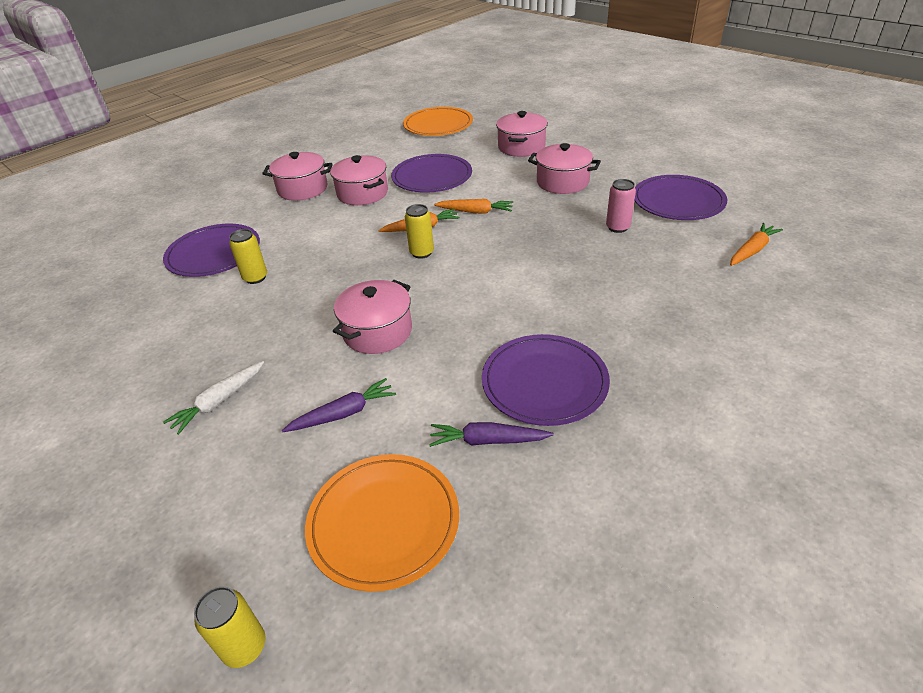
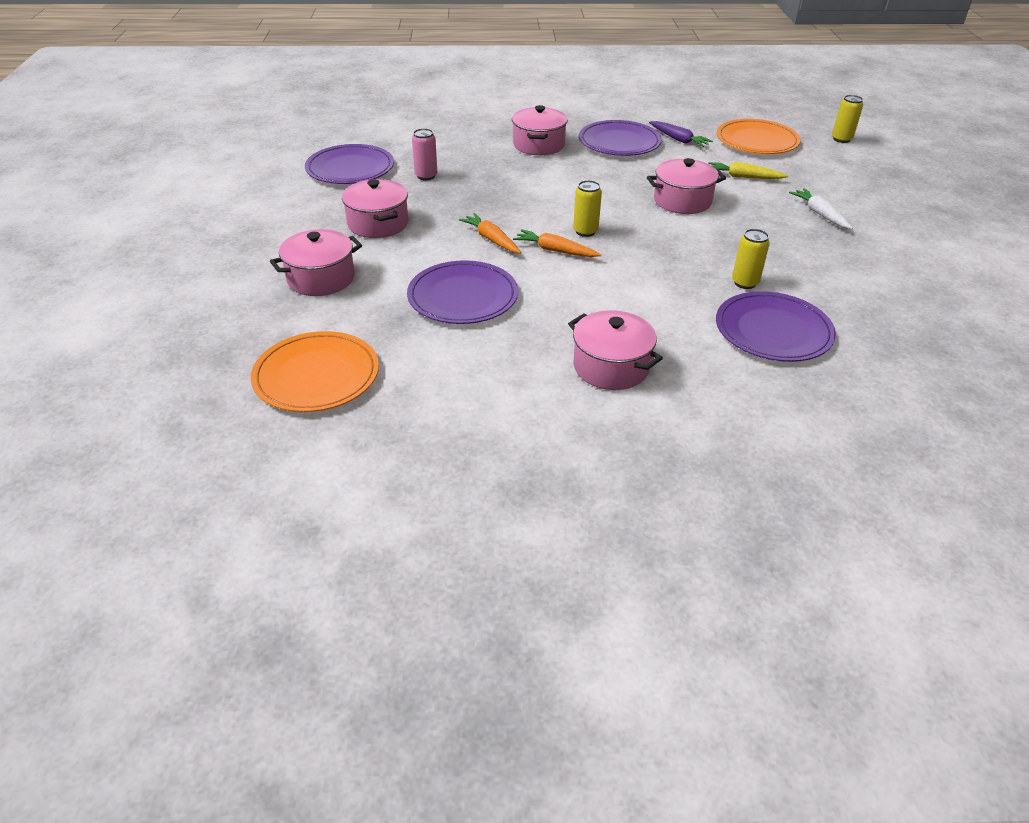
camera: 140 degrees left, 0 degrees up
(219, 401) = (820, 214): white carrot -> white carrot turned 105 degrees counterclockwise
(343, 413) = (743, 177): purple carrot -> yellow carrot
(362, 193) = (555, 318): pink pot -> pink pot (538, 145)
(752, 250) = (393, 130): orange carrot -> none

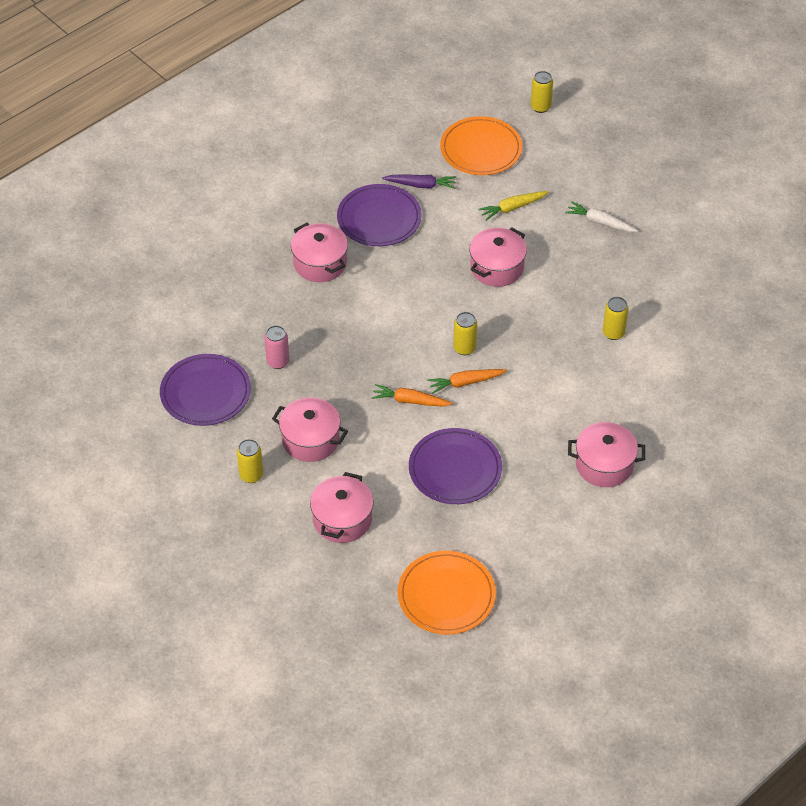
camera: 40 degrees left, 10 degrees up
(303, 221) = (251, 475): none -> yellow can
(773, 331) = (666, 368): purple plate -> none

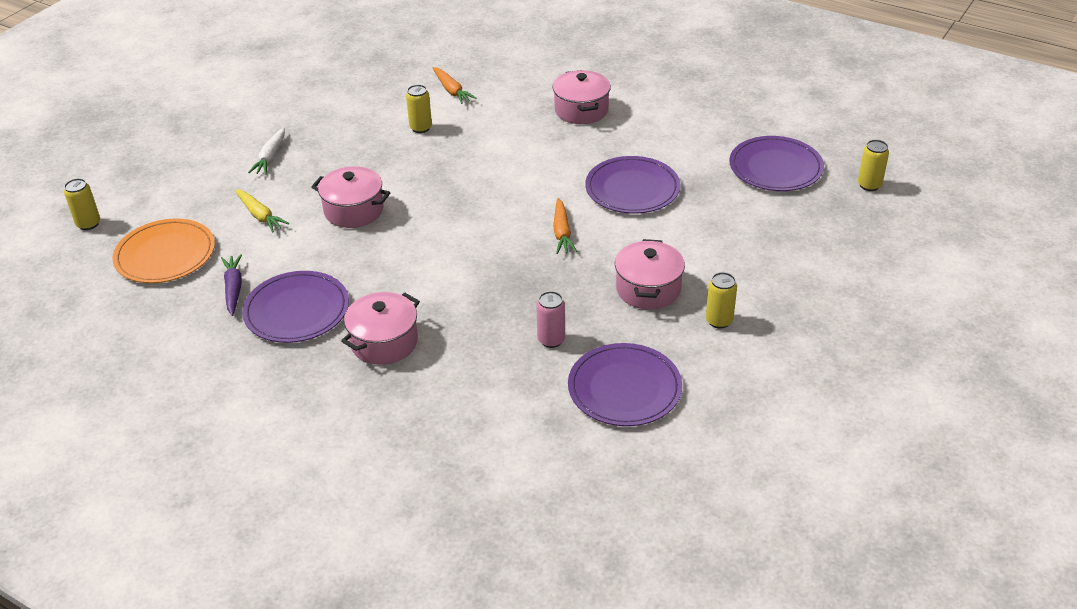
camera: 105 degrees left, 10 degrees down
(342, 519) = (734, 245): pink pot -> none
(446, 595) = (775, 167): orange plate -> purple plate
(464, 348) = (475, 211): yellow can -> yellow can (869, 185)
(465, 383) = (521, 202): orange carrot -> orange carrot (452, 90)

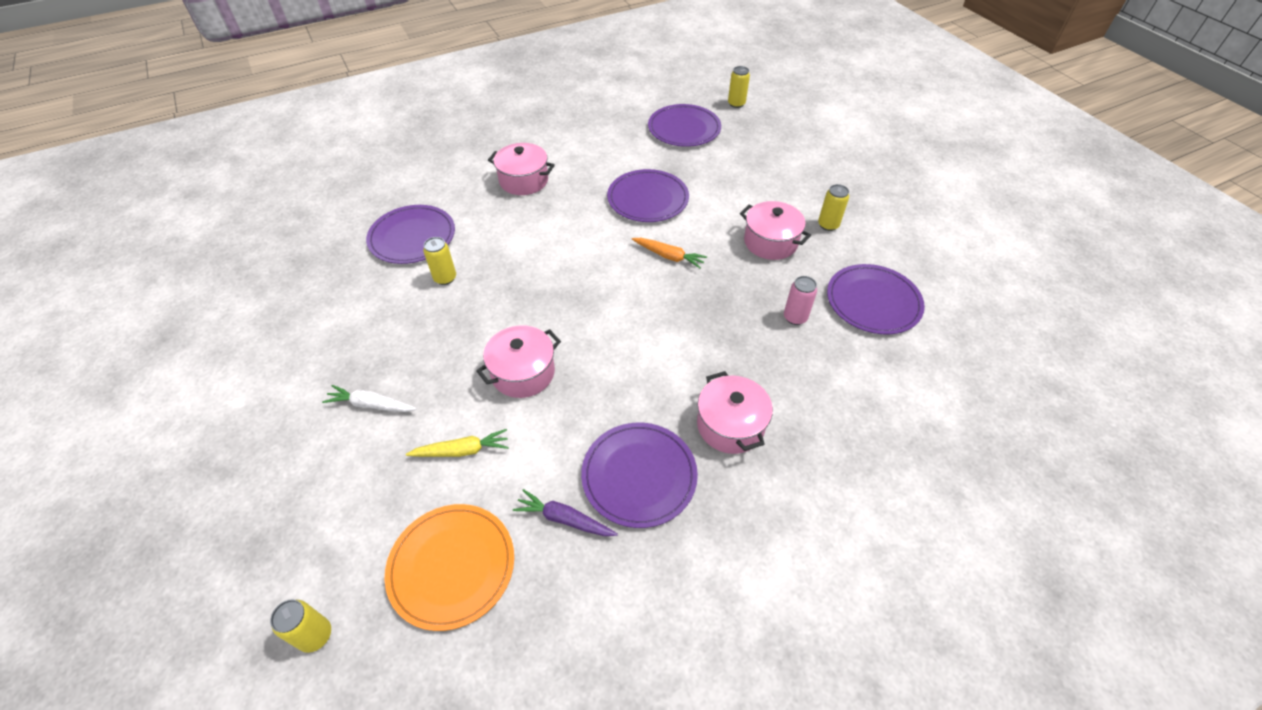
camera: 60 degrees left, 10 degrees up
(270, 157) = (371, 405): white carrot -> white carrot turned 150 degrees clockwise
(452, 90) = (412, 237): orange carrot -> purple plate

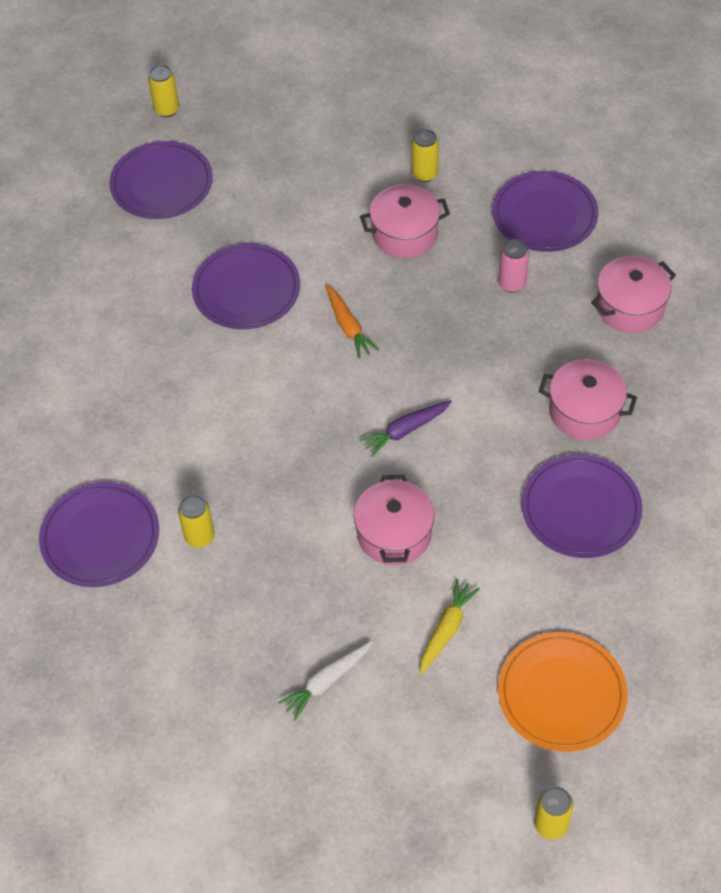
camera: 50 degrees left, 5 degrees up
(524, 180) = (103, 382): pink pot -> pink pot (630, 307)
(564, 519) = (580, 587): purple carrot -> purple carrot (405, 430)
(669, 256) = (348, 326): orange carrot -> orange carrot turned 90 degrees clockwise

